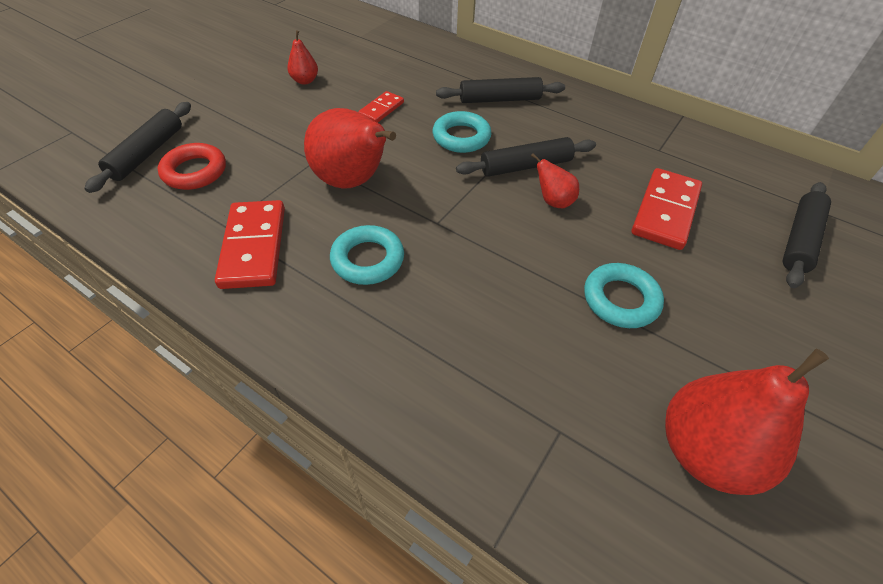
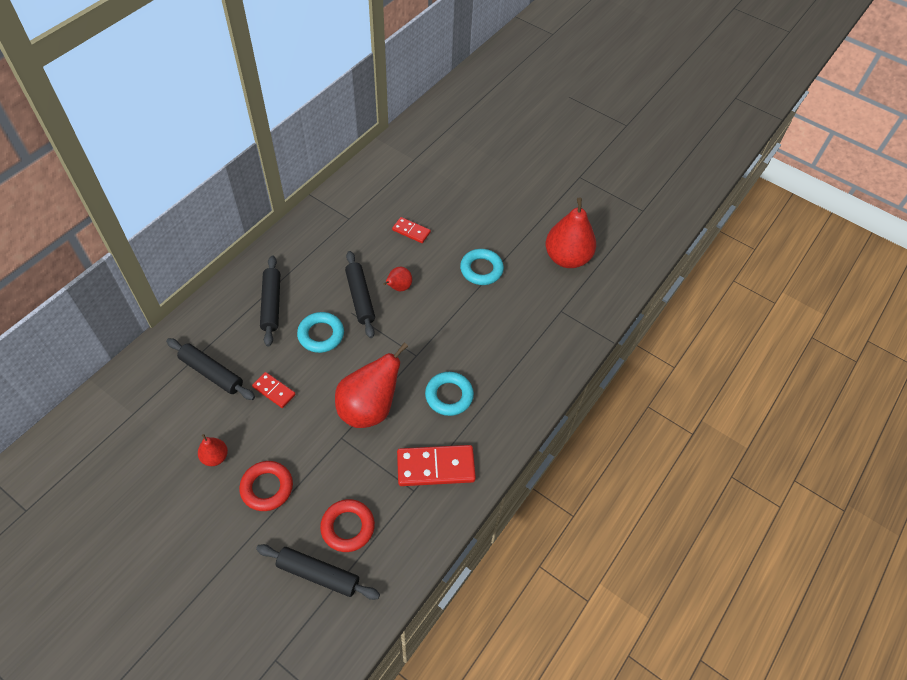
camera: 90 degrees left, 5 degrees up
(262, 113) = (267, 488): none -> red ring
(665, 211) = (411, 231): red domino -> red domino, size x0.56
(800, 240) = (438, 177): black rolling pin -> black rolling pin (212, 373)

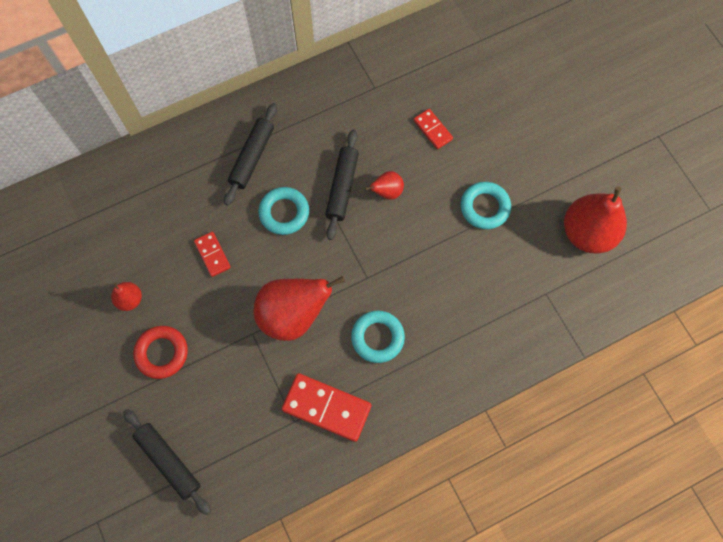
camera: 30 degrees right, 15 degrees up
(212, 373) = (164, 209): black rolling pin -> none
(348, 527) = (216, 428): red ring -> none

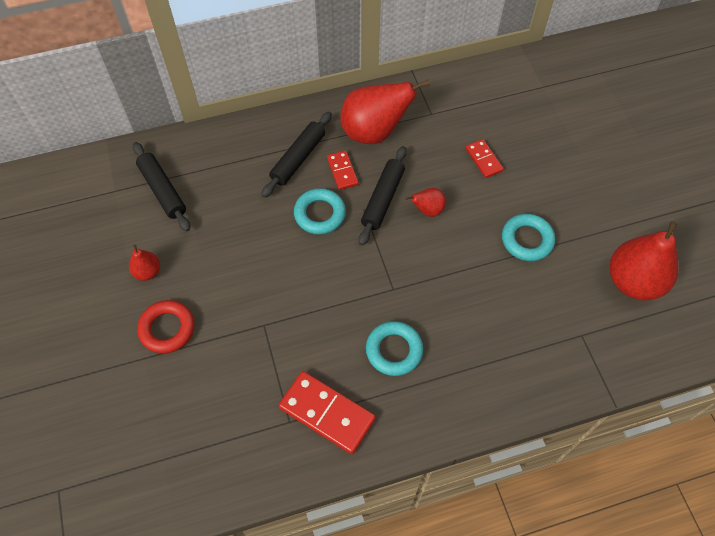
camera: 10 degrees right, 10 degrees down
(169, 461) = (149, 440): black rolling pin -> black rolling pin (163, 190)
(212, 254) = (239, 242): red domino -> red domino (342, 171)
(293, 315) = (310, 313): red pear -> red pear (374, 132)

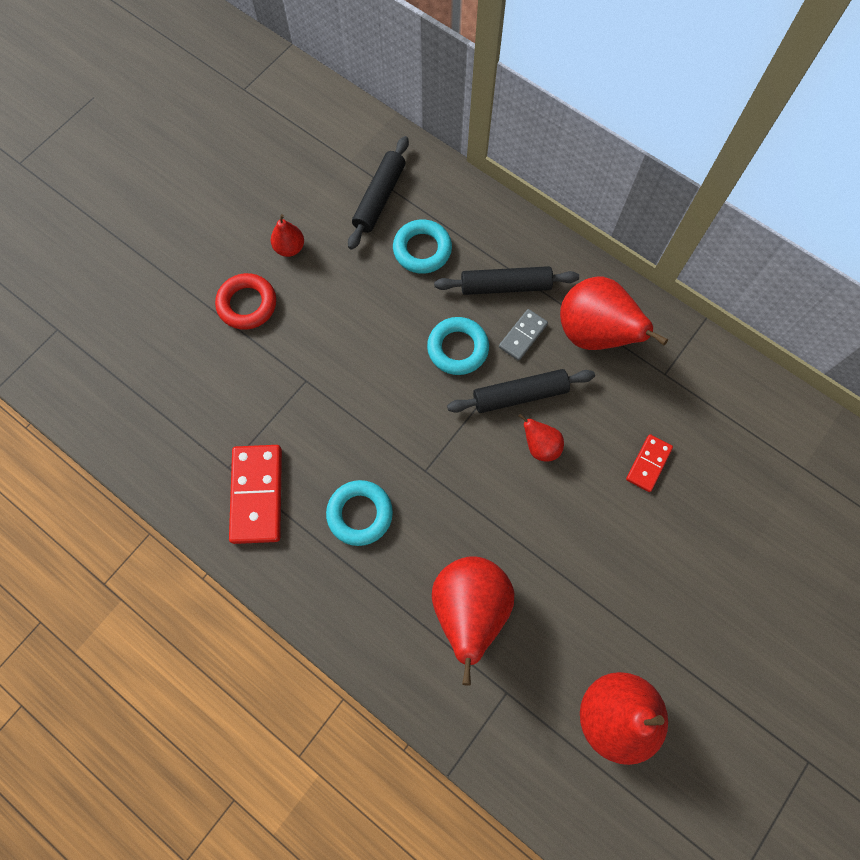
camera: 55 degrees right, 10 degrees up
(342, 171) = (523, 336): red domino -> grey domino
(510, 322) = (469, 609): none -> red pear
(527, 240) = (581, 569): turquoise ring -> turquoise ring (422, 250)

